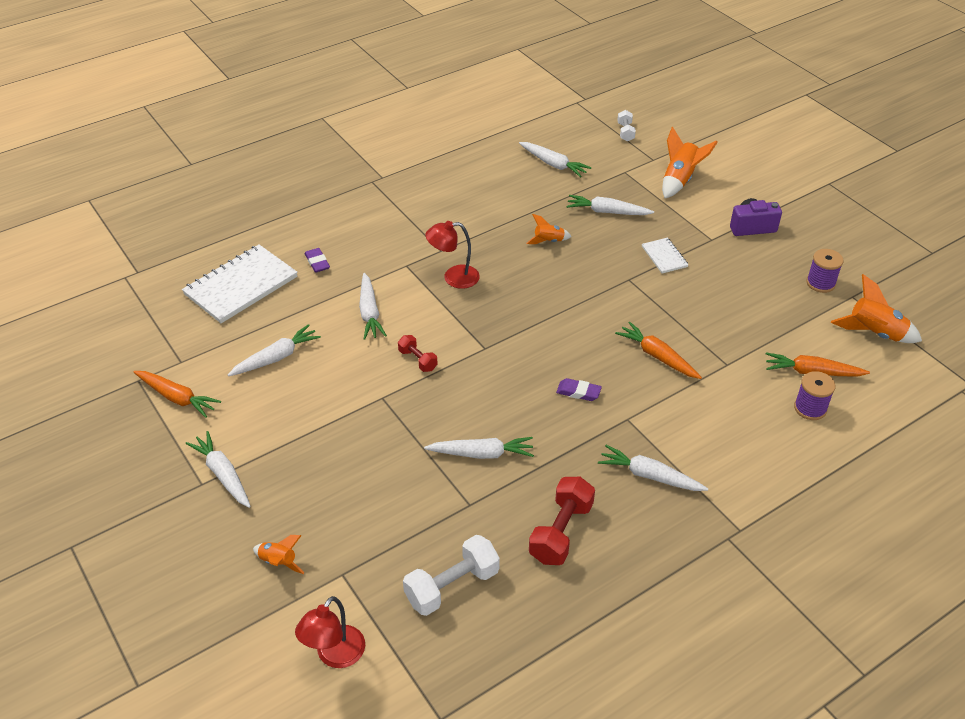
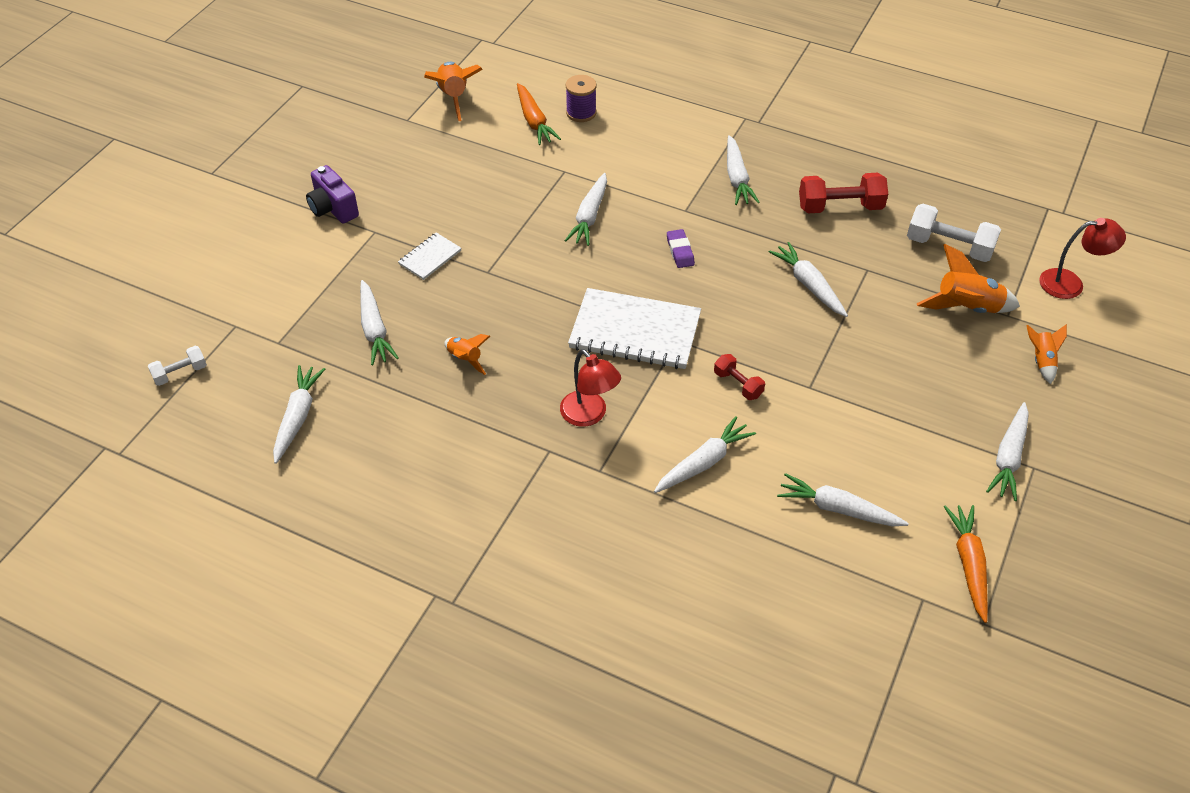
camera: 120 degrees left, 5 degrees up
(241, 286) = (762, 623): white notebook -> white notebook (635, 331)
(317, 262) = (660, 565): purple eraser -> none
(418, 360) = (738, 384): red dumbbell -> red dumbbell turned 60 degrees counterclockwise
(657, 356) = (589, 216): orange carrot -> white carrot
(679, 180) = (270, 289): orange rocket -> orange rocket (966, 308)
(820, 283) = (400, 142): purple spool -> none

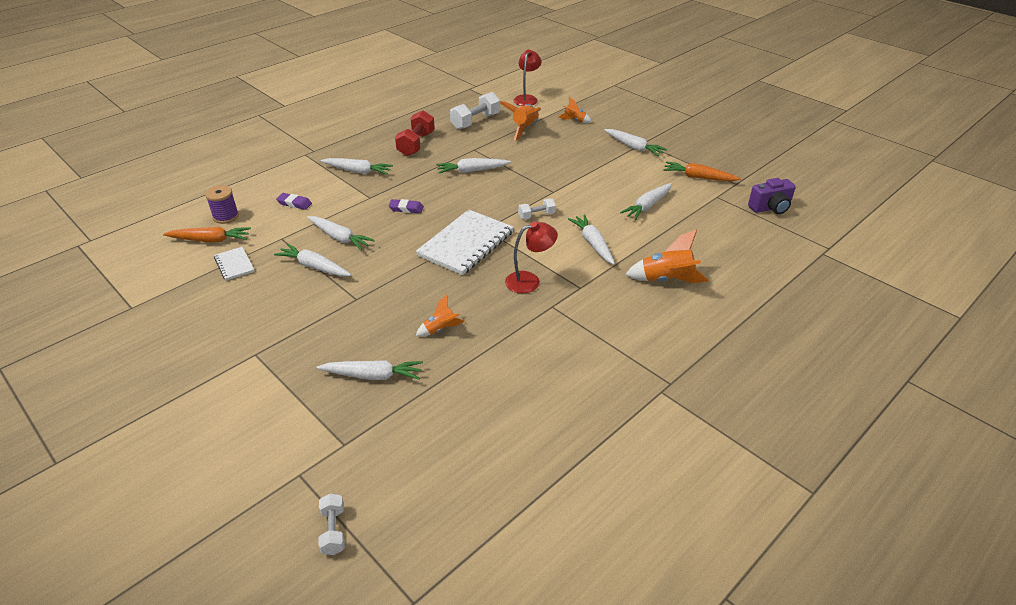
camera: 70 degrees left, 10 degrees down
(298, 417) = (444, 444): white carrot -> white carrot (314, 267)
(333, 208) = (200, 376): purple camera -> purple camera (770, 208)
(430, 257) = (315, 327): white notebook -> white notebook (234, 264)
(454, 97) = (134, 275): orange rocket -> orange rocket (666, 280)
(635, 153) = (294, 203): none -> purple eraser
(738, 384) = (536, 215): red dumbbell -> white dumbbell

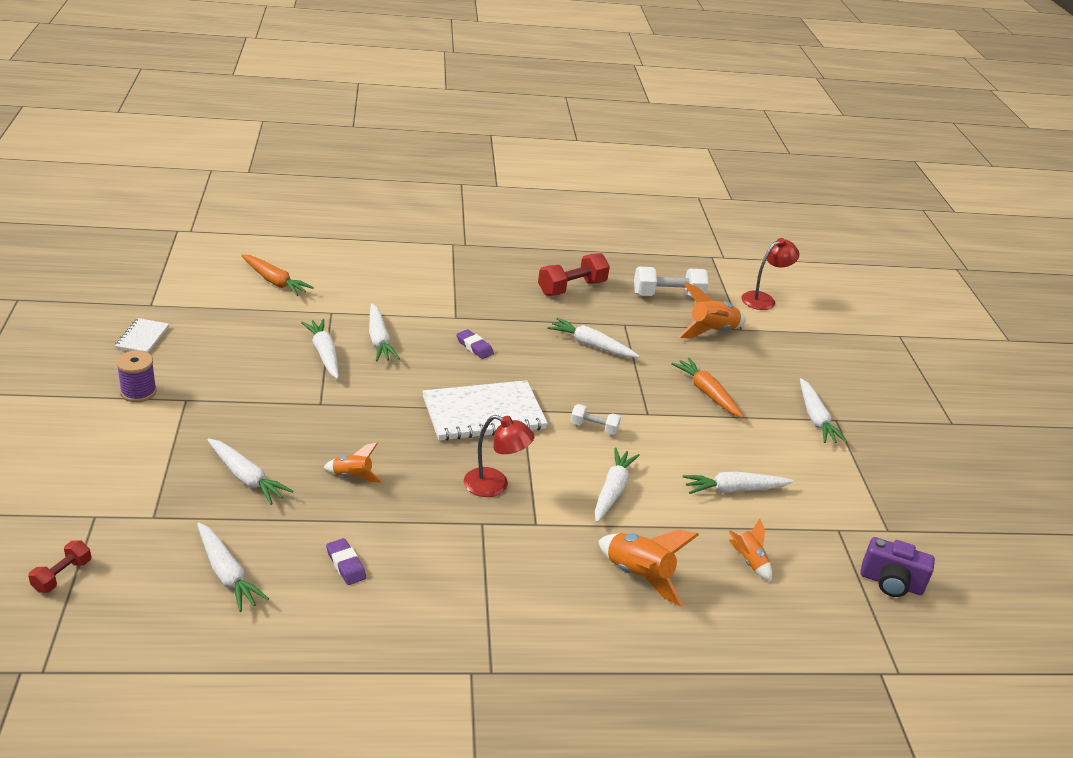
camera: 35 degrees right, 5 degrees down
(226, 216) = (312, 267): purple spool -> purple spool (138, 392)
(234, 264) = (266, 314): white notebook -> white notebook (142, 337)
(294, 203) = (382, 286): purple eraser -> purple eraser (346, 564)
(333, 531) = (62, 575): white dumbbell -> red dumbbell
(358, 171) = (479, 286): white carrot -> white carrot (227, 574)
(574, 121) = (785, 352): orange rocket -> orange rocket (749, 561)
(698, 177) = (848, 496): orange carrot -> orange carrot (707, 393)

